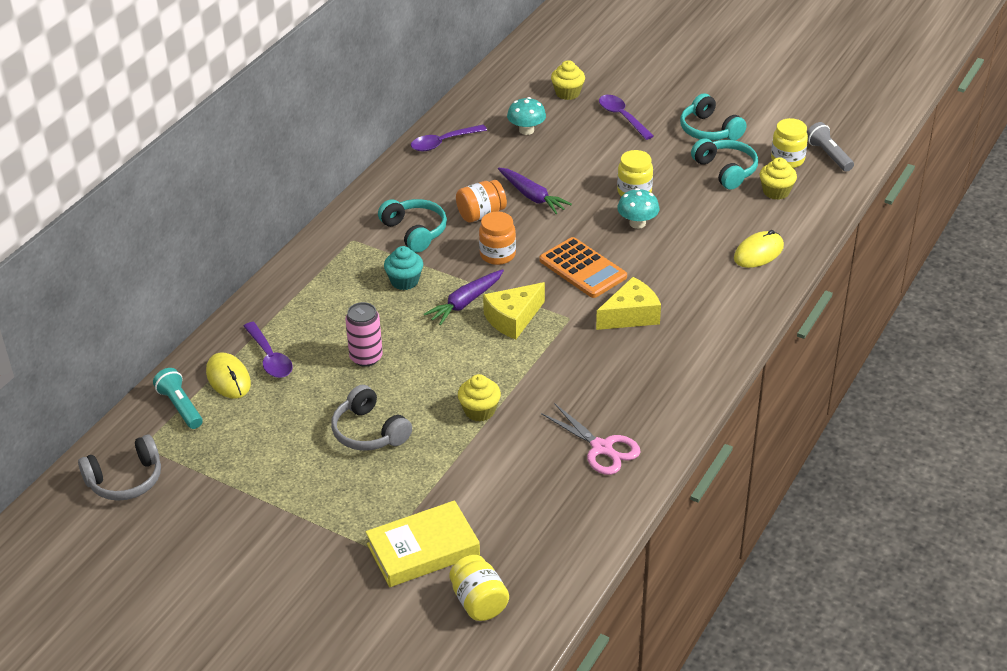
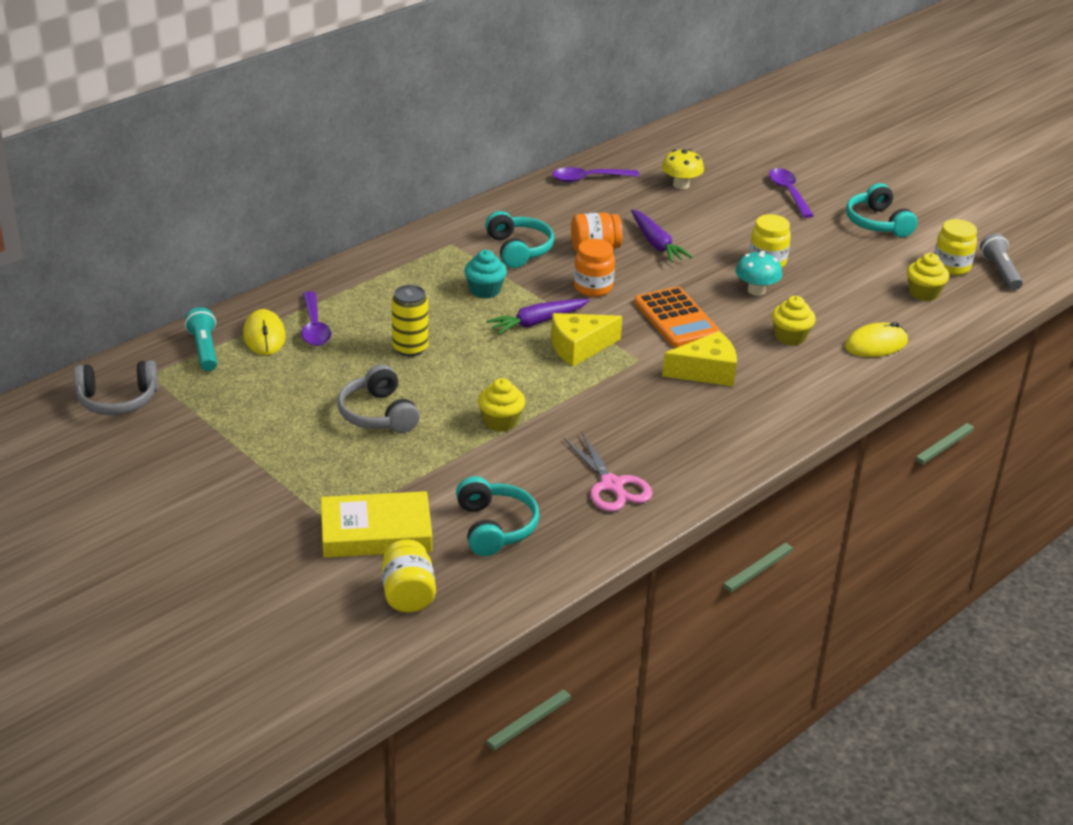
camera: 15 degrees right, 5 degrees down
(366, 357) = (410, 348): pink can -> yellow can
(526, 130) = (681, 185): turquoise mushroom -> yellow mushroom
(567, 93) = (741, 161): yellow cupcake -> yellow cupcake (790, 337)
(726, 170) = (877, 262): turquoise headphones -> turquoise headphones (495, 527)

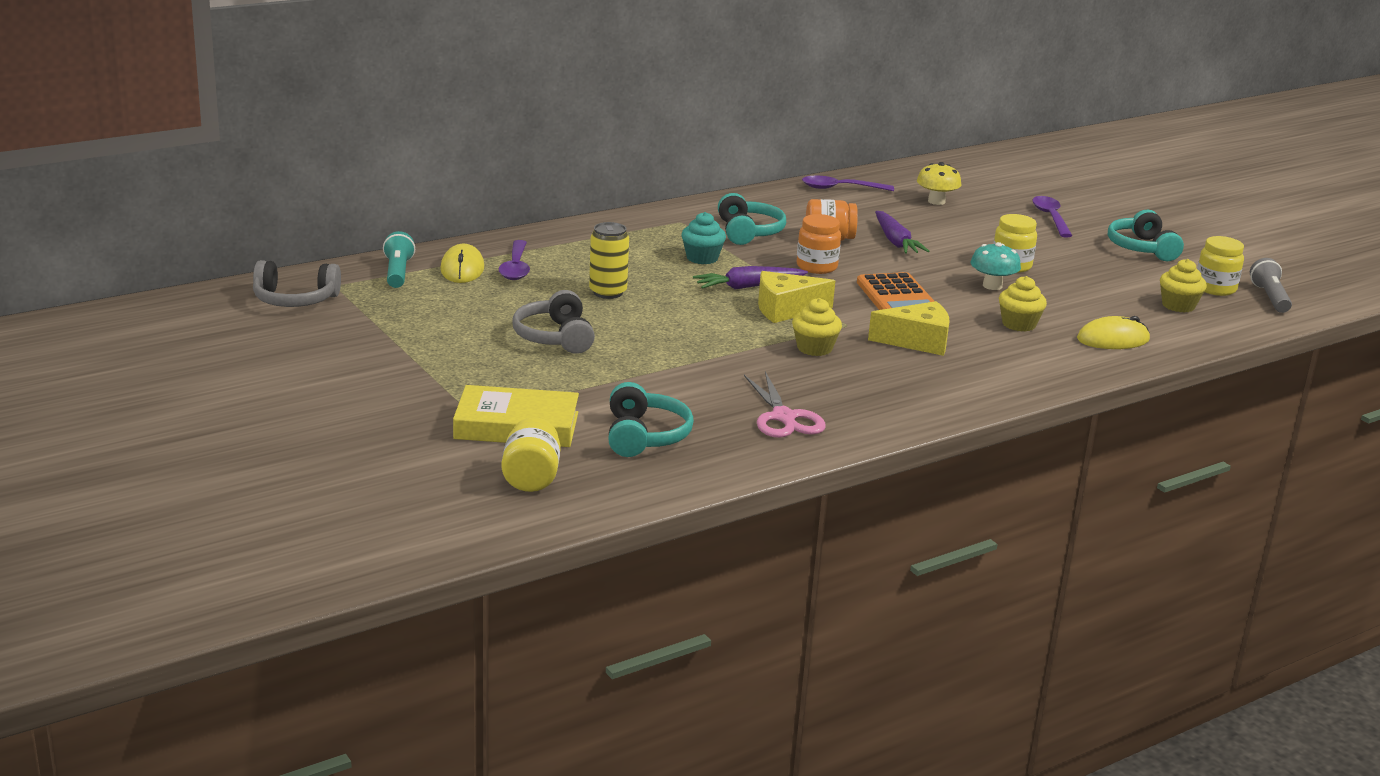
camera: 10 degrees right, 10 degrees down
(501, 421) = (682, 356): yellow cupcake -> yellow cupcake (814, 348)

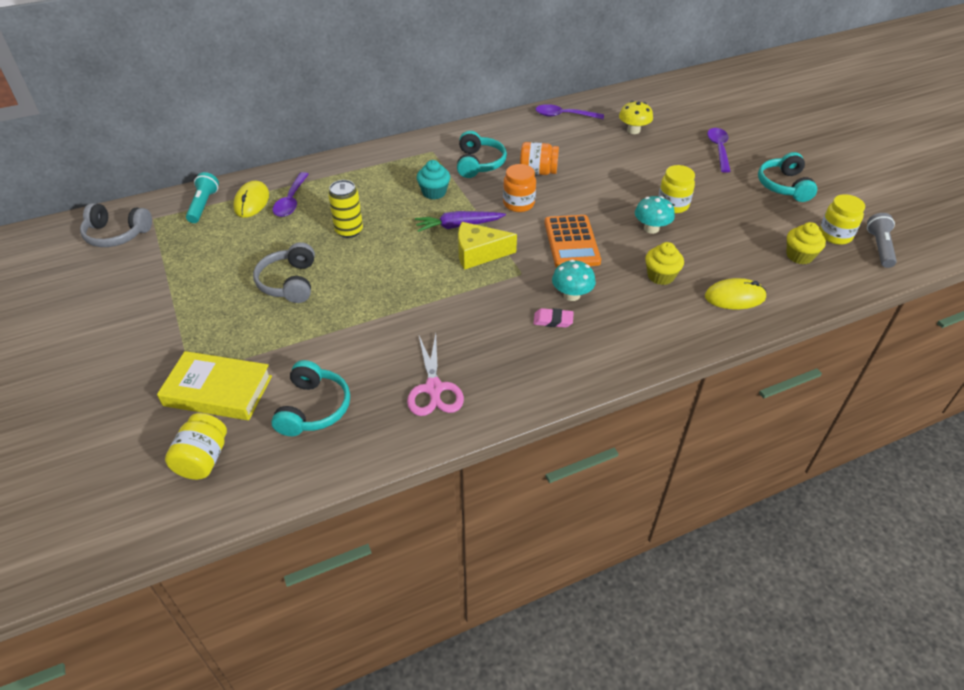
camera: 10 degrees right, 20 degrees up
(814, 348) = (486, 301): yellow cupcake -> none
(895, 241) = (589, 175): purple carrot -> none
(903, 362) = (553, 320): none -> pink eraser
(917, 341) = (571, 295): yellow cheese -> turquoise mushroom

